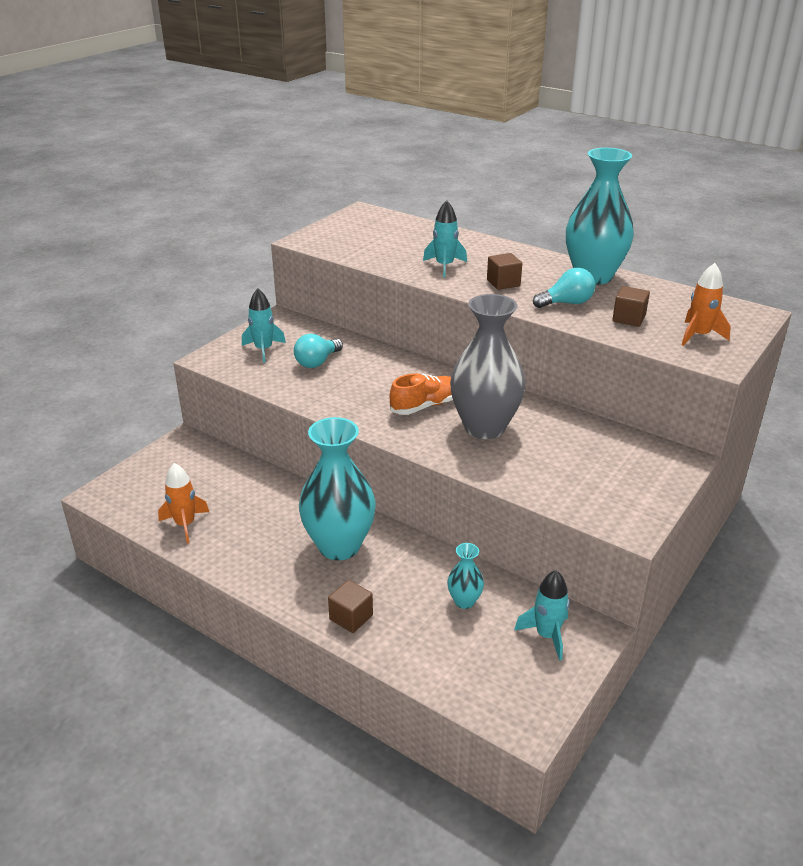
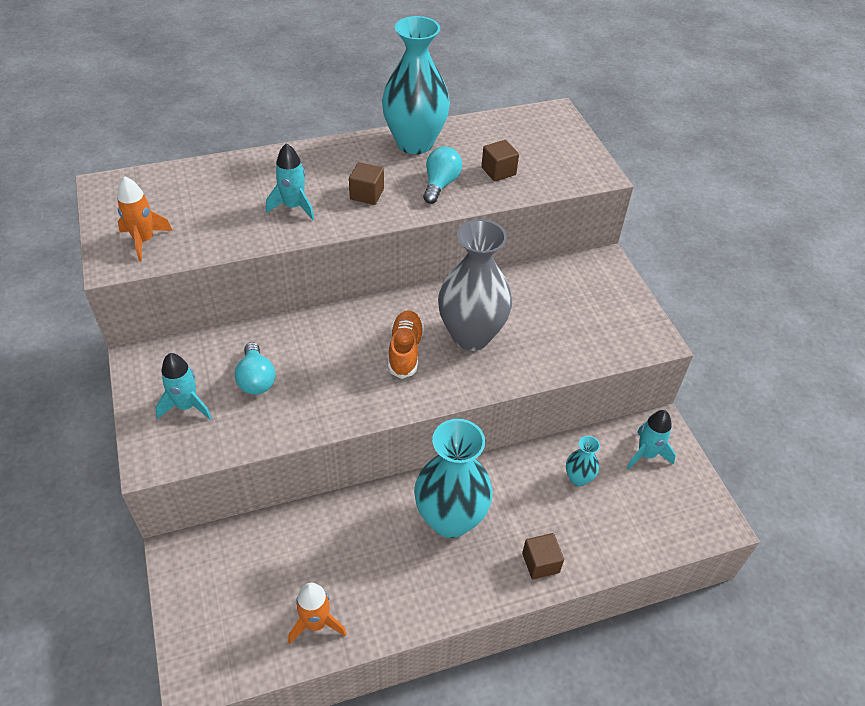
camera: 55 degrees left, 15 degrees up
(699, 335) = (557, 157): orange rocket -> orange rocket (144, 240)

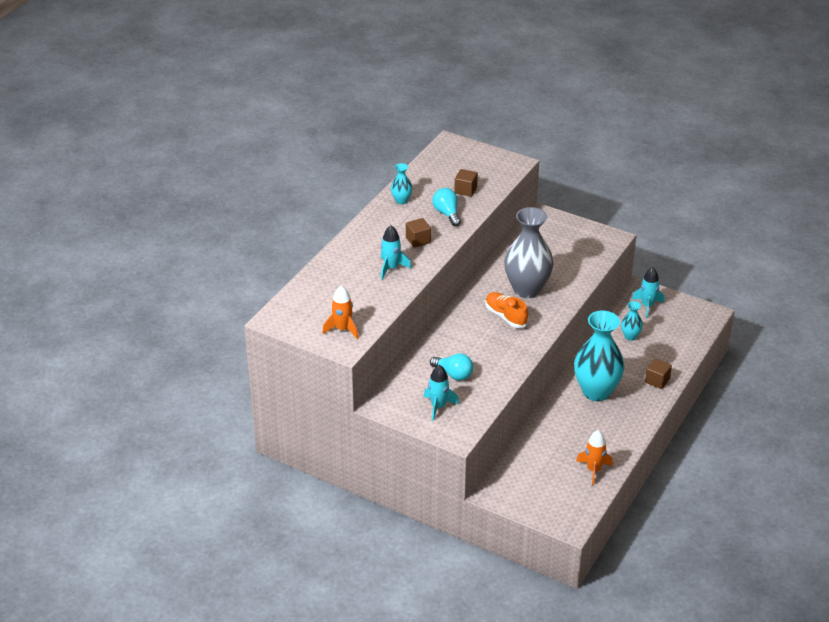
camera: 40 degrees left, 10 degrees down
(415, 143) = (401, 200): turquoise vase -> turquoise vase, size x0.45

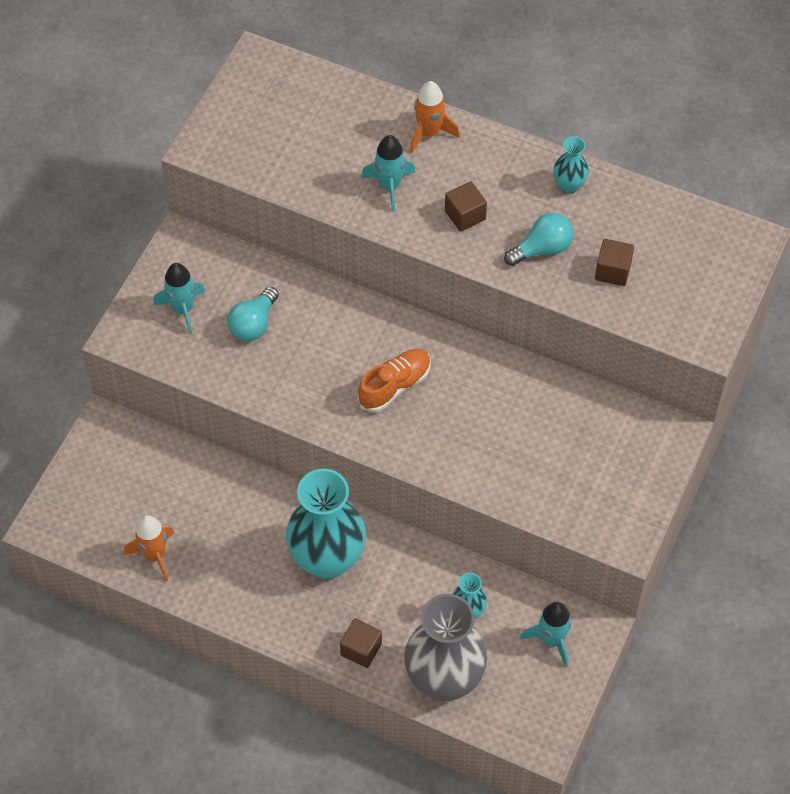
camera: 85 degrees right, 20 degrees up
(342, 329) = (241, 141): orange rocket -> orange rocket (429, 133)
(527, 289) = (465, 413): grey vase -> grey vase (444, 680)

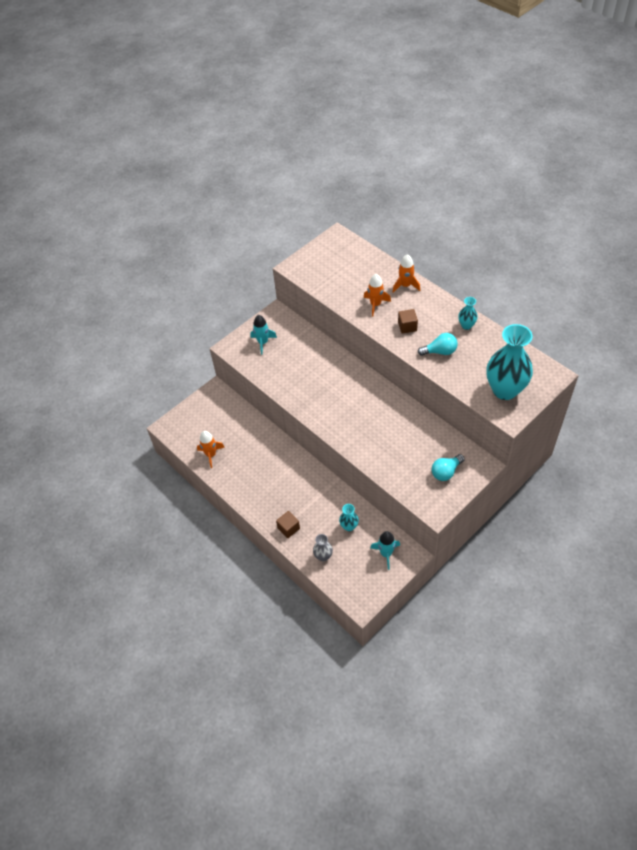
camera: 25 degrees right, 5 degrees down
(253, 324) = (293, 357): turquoise light bulb -> turquoise light bulb (446, 472)
(327, 559) = (290, 481): turquoise vase -> turquoise vase (505, 390)
(390, 186) = (375, 305): turquoise rocket -> orange rocket
(395, 386) = (348, 403): orange shoe -> none
(444, 680) = (323, 556): grey vase -> grey vase, size x0.45
(612, 271) = (472, 371): brown cube -> none

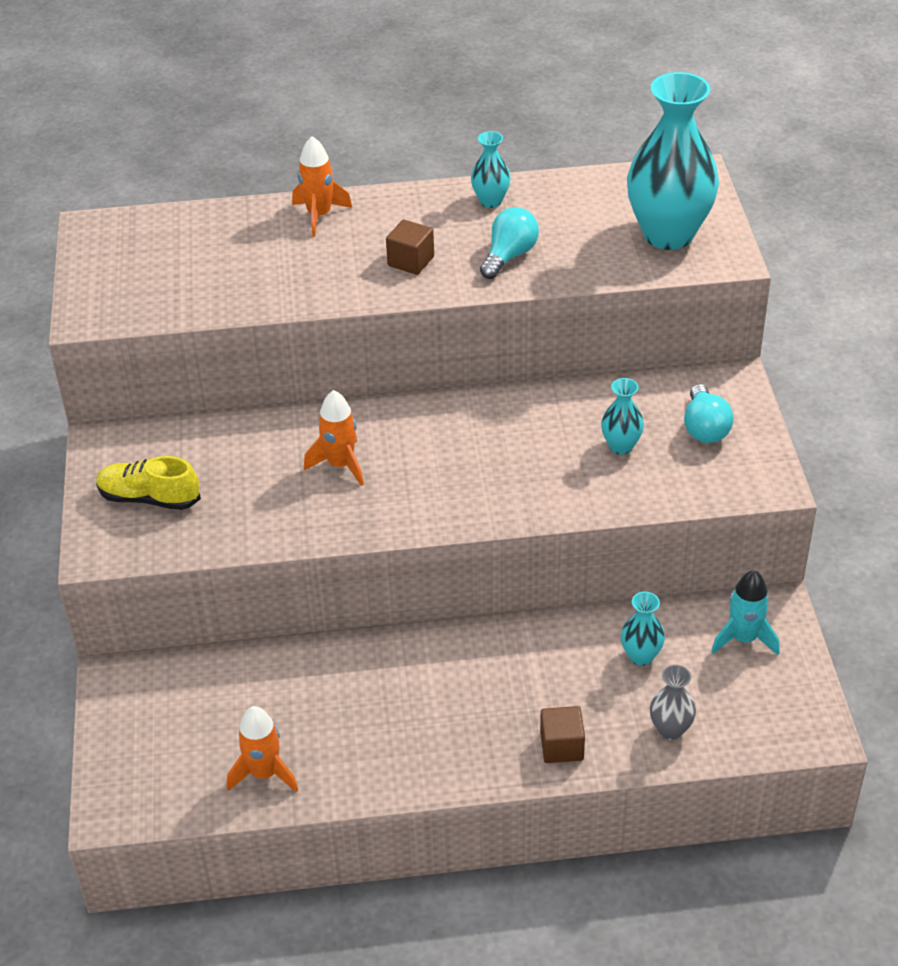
camera: 55 degrees left, 10 degrees down
(263, 342) = (149, 498): turquoise rocket -> yellow shoe
(375, 305) = (315, 269): orange rocket -> orange rocket (340, 465)
(410, 452) = (621, 446): none -> turquoise vase

